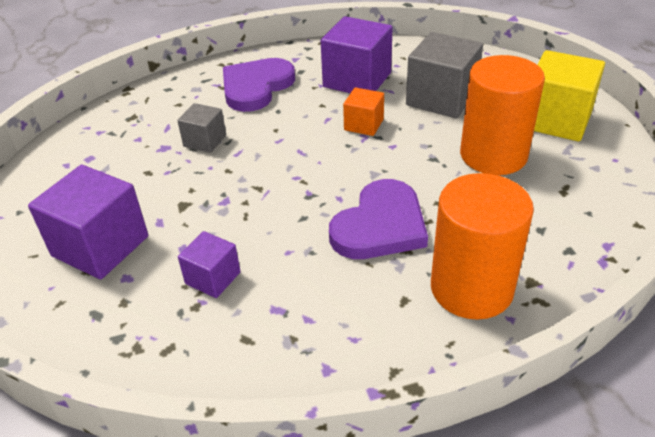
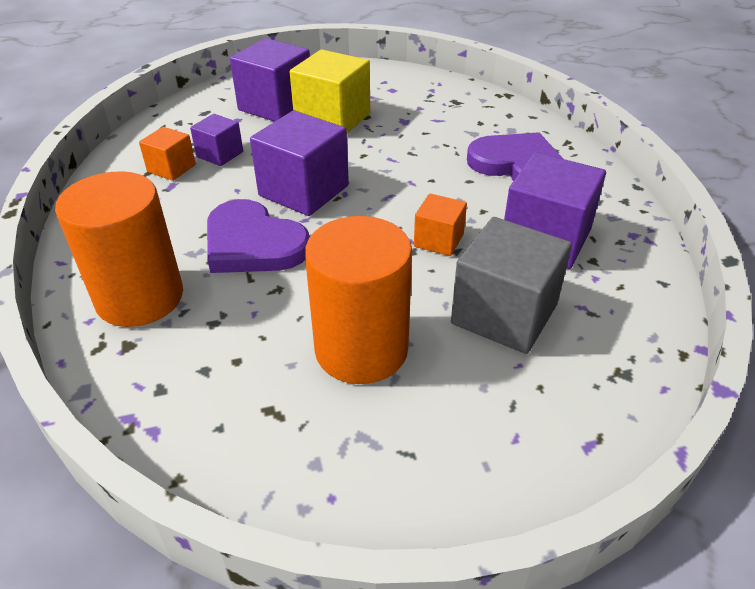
camera: 90 degrees right, 0 degrees up
(205, 141) = (413, 140): grey cube -> none
(240, 317) = (171, 168): none -> orange cube
(292, 203) = (304, 190): none -> purple cube
(556, 120) = (447, 442): yellow cube -> yellow cube (332, 119)

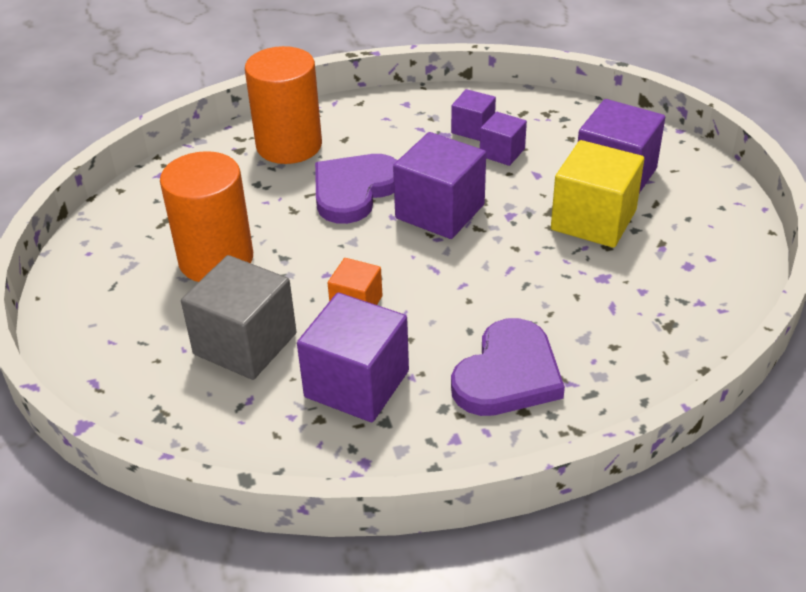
camera: 90 degrees right, 0 degrees up
(171, 168) = (473, 129): orange cube -> purple cube

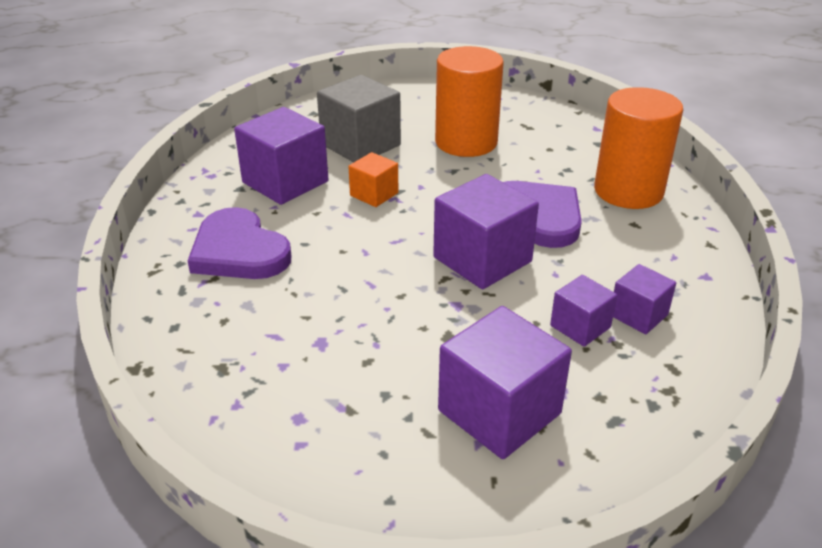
camera: 105 degrees right, 5 degrees down
(593, 220) = (418, 364): yellow cube -> none

